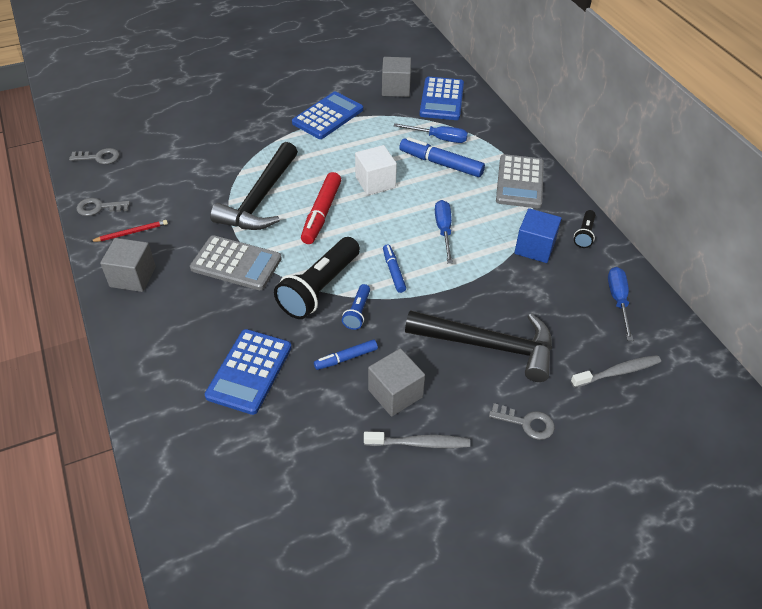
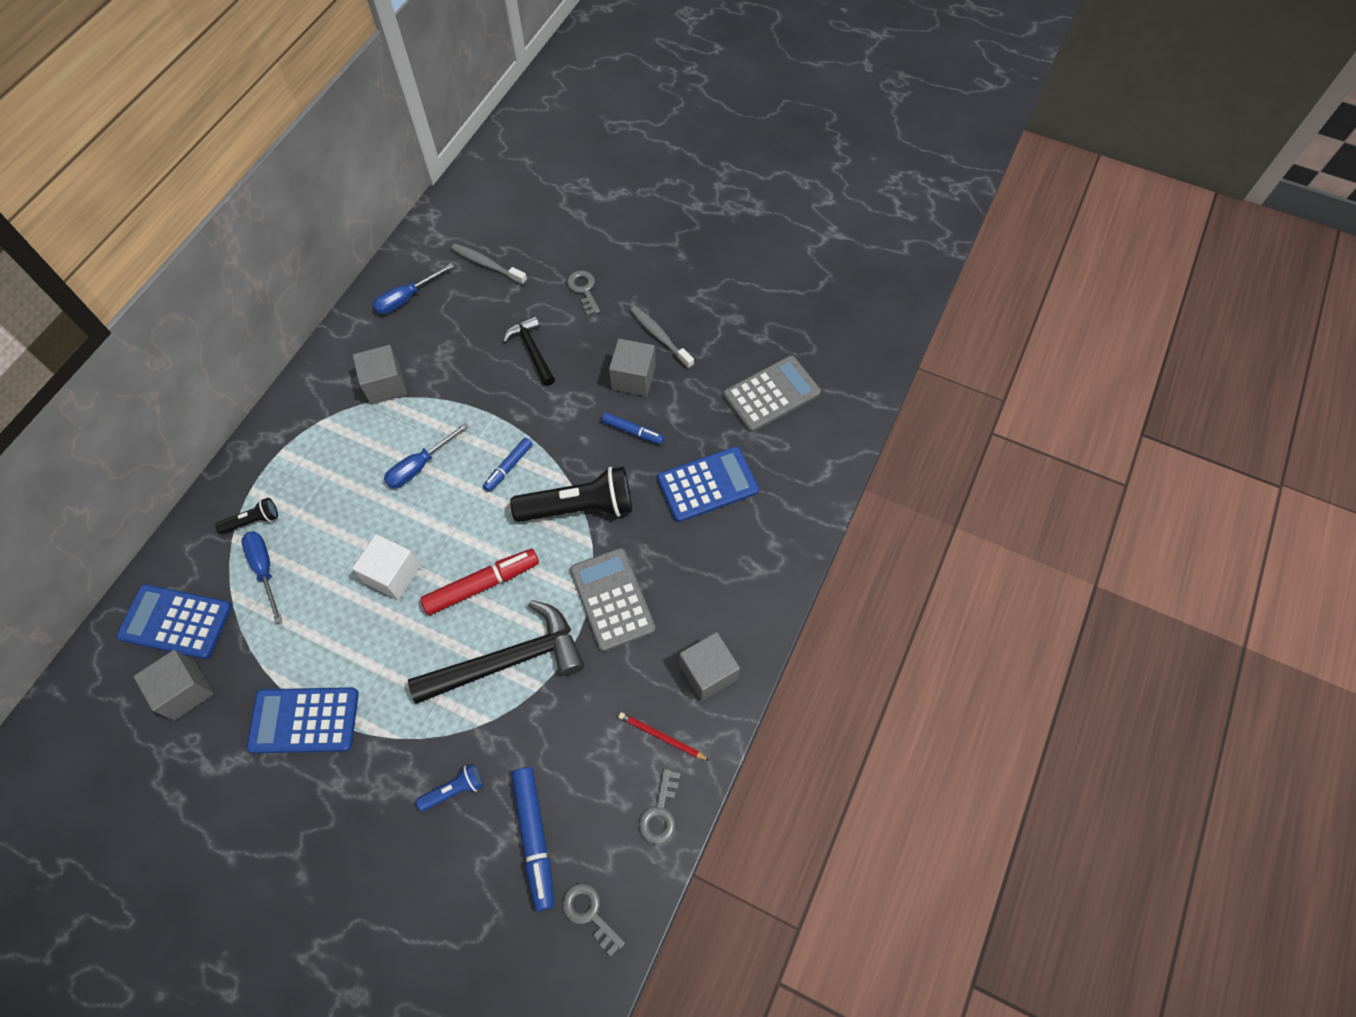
camera: 130 degrees left, 15 degrees up
(99, 208) = (660, 812): grey key -> grey key turned 60 degrees clockwise
(357, 312) = (580, 458): blue flashlight -> blue flashlight (454, 790)
(441, 99) = (176, 622): blue calculator -> blue calculator turned 135 degrees counterclockwise
(441, 163) = (312, 537): blue marker -> blue marker (534, 838)
(489, 345) = (532, 351): black hammer -> black hammer, size x0.56
(519, 182) = (291, 450): grey calculator -> grey calculator (771, 394)
(534, 247) = (385, 385): blue cube -> grey cube
(584, 234) = (335, 360): black flashlight -> black flashlight (253, 521)

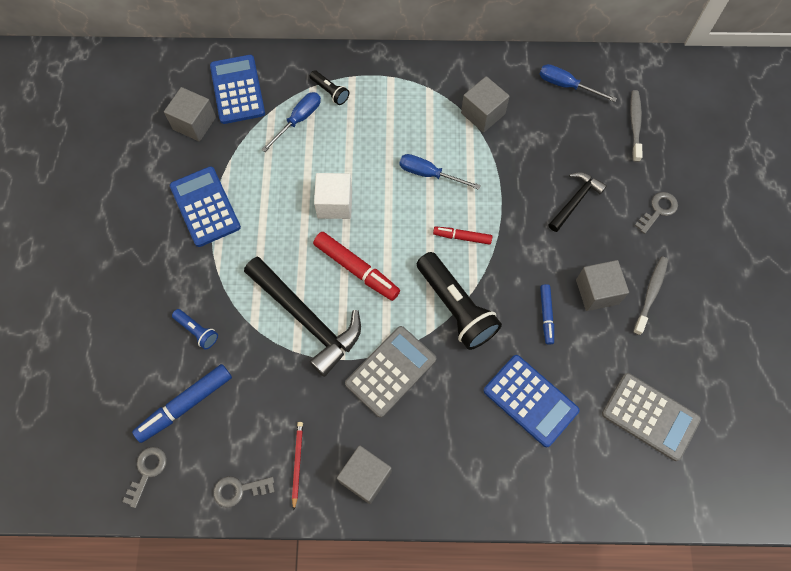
camera: 65 degrees right, 5 degrees up
(508, 467) = (462, 237): blue marker -> red marker

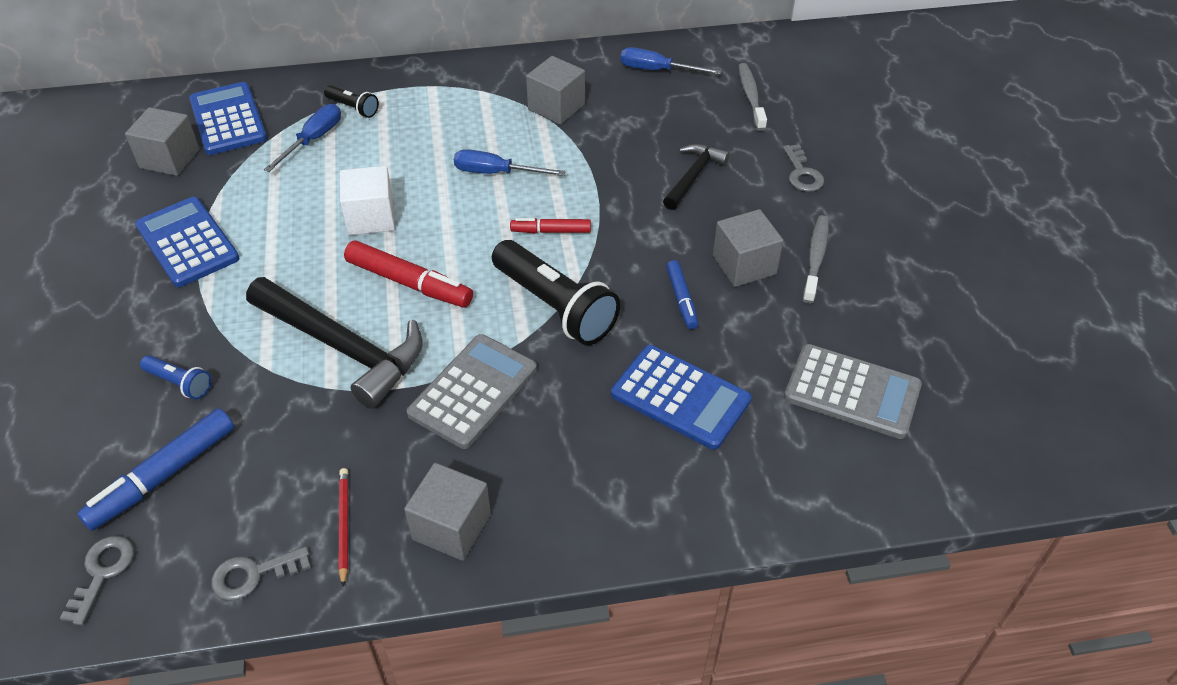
camera: 10 degrees left, 20 degrees down
(658, 210) = (802, 173): grey key -> grey key turned 135 degrees clockwise

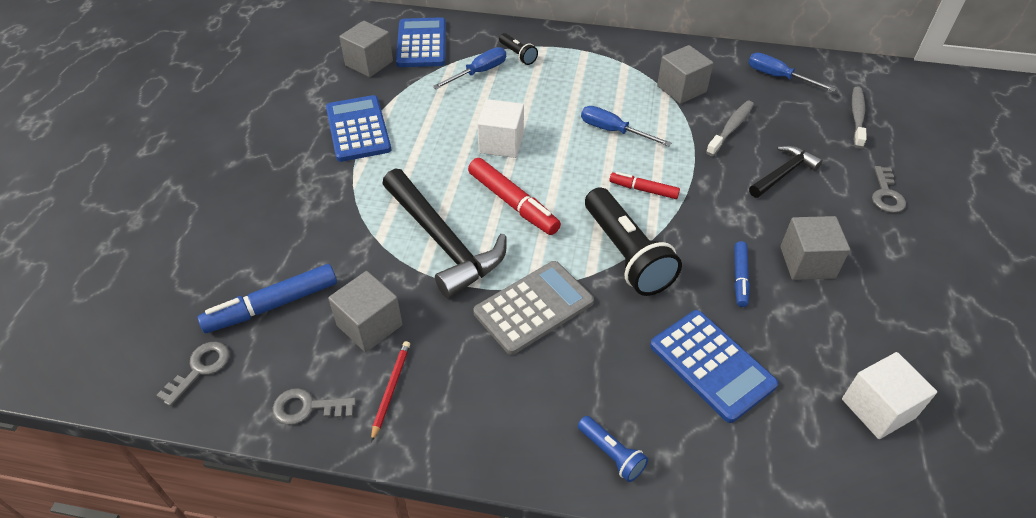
camera: 20 degrees right, 0 degrees up
(180, 383) = (312, 236): blue flashlight -> blue flashlight (611, 454)
(451, 527) = (476, 419): grey cube -> grey cube (369, 325)
(815, 258) = (877, 273): grey toothbrush -> grey toothbrush (731, 128)
(852, 392) = (878, 408): grey calculator -> white cube

